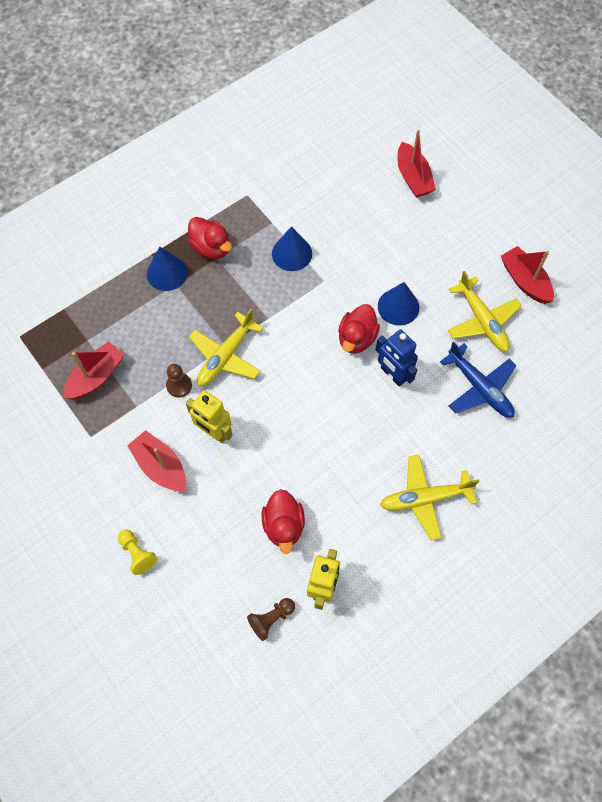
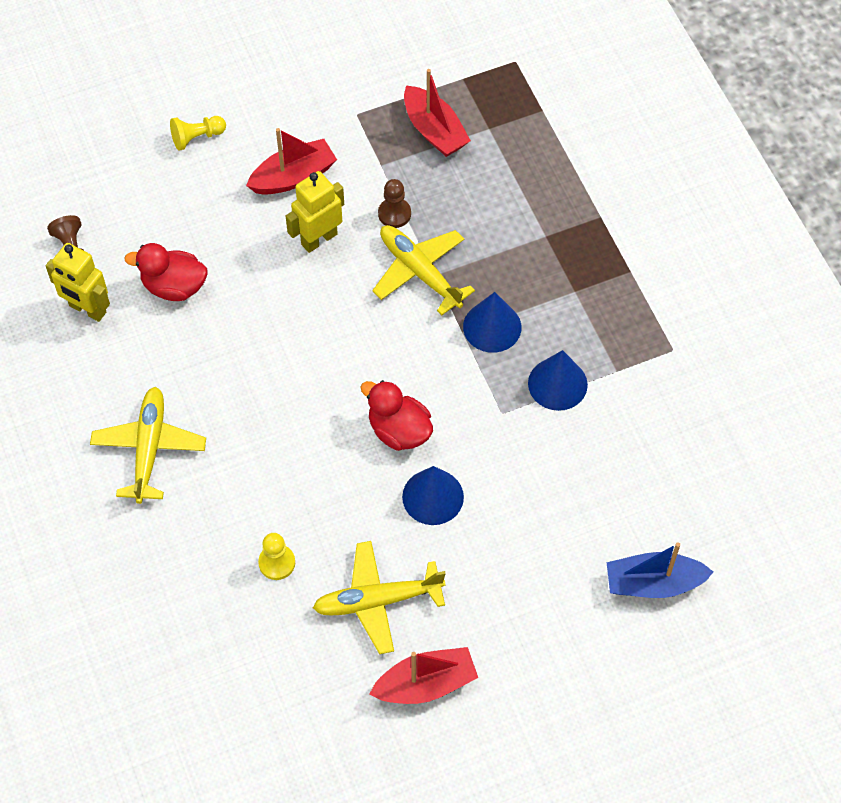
camera: 105 degrees right, 5 degrees down
(167, 273) = (565, 229): blue cone -> blue cone (492, 327)
(211, 248) = (592, 288): red duck -> none
(393, 374) = (331, 460): blue robot -> none
(413, 178) = (653, 583): red boat -> blue boat
(479, 387) = (277, 563): blue plane -> yellow pawn

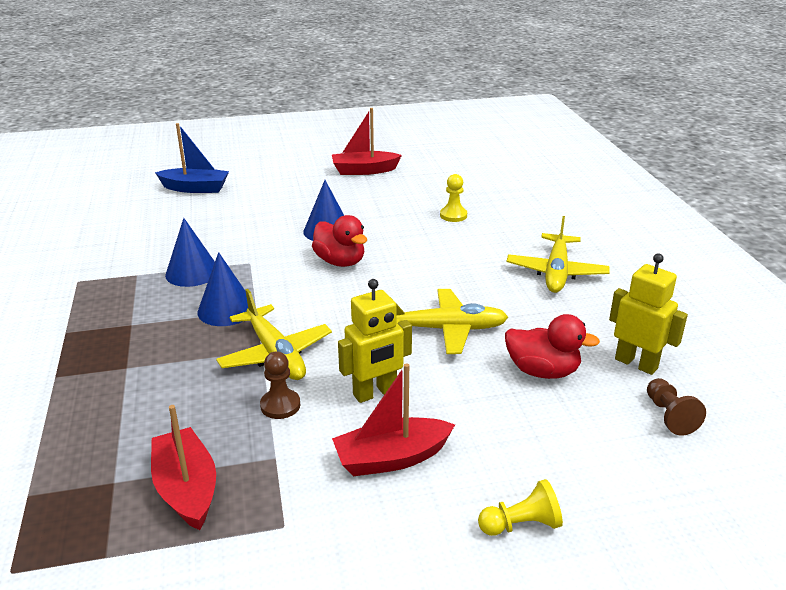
camera: 170 degrees left, 30 degrees down
(378, 601) = (384, 197): yellow plane -> yellow plane (445, 329)

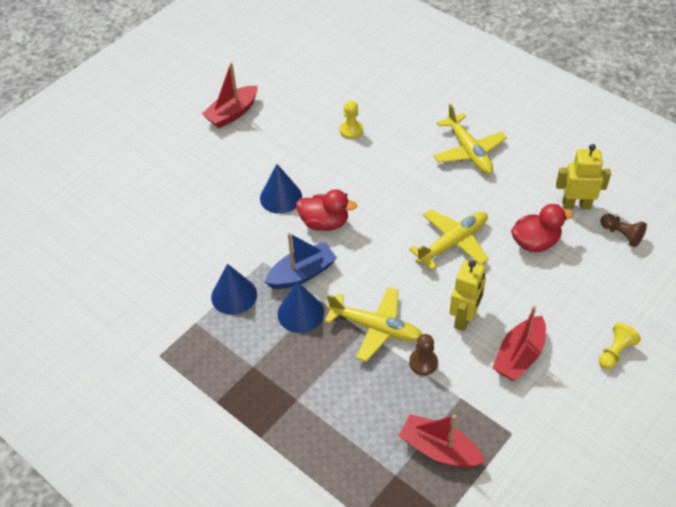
camera: 35 degrees left, 20 degrees up
(195, 188) = (119, 209): blue boat -> blue boat (302, 273)

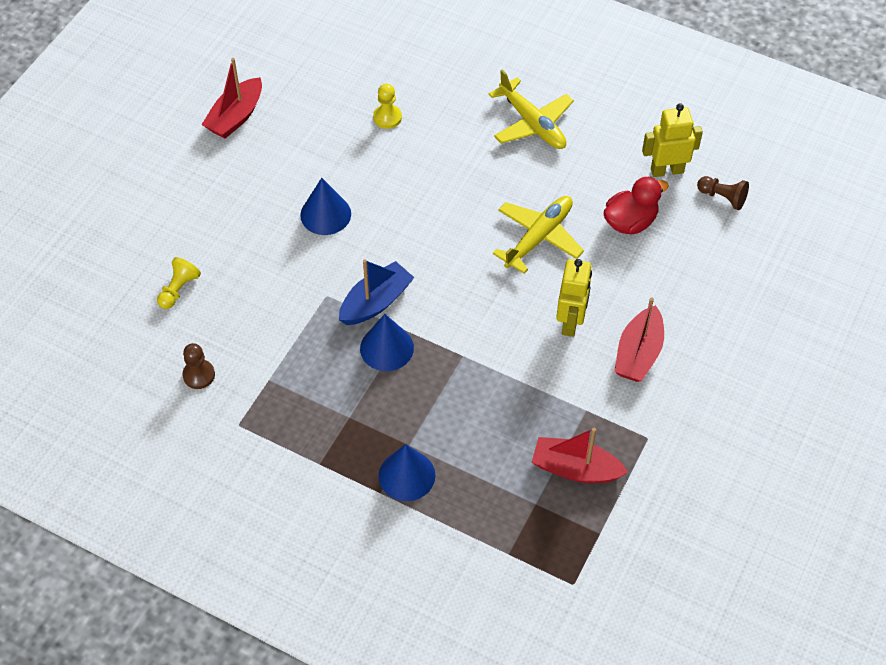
camera: 15 degrees left, 5 degrees up
(234, 295) = (304, 341): blue cone -> blue cone (407, 475)
(324, 223) = (386, 237): red duck -> none
(375, 327) = (475, 350): yellow plane -> none
(423, 362) = (537, 379): brown pawn -> brown pawn (199, 375)
(615, 352) = (739, 331): yellow pawn -> yellow pawn (178, 289)

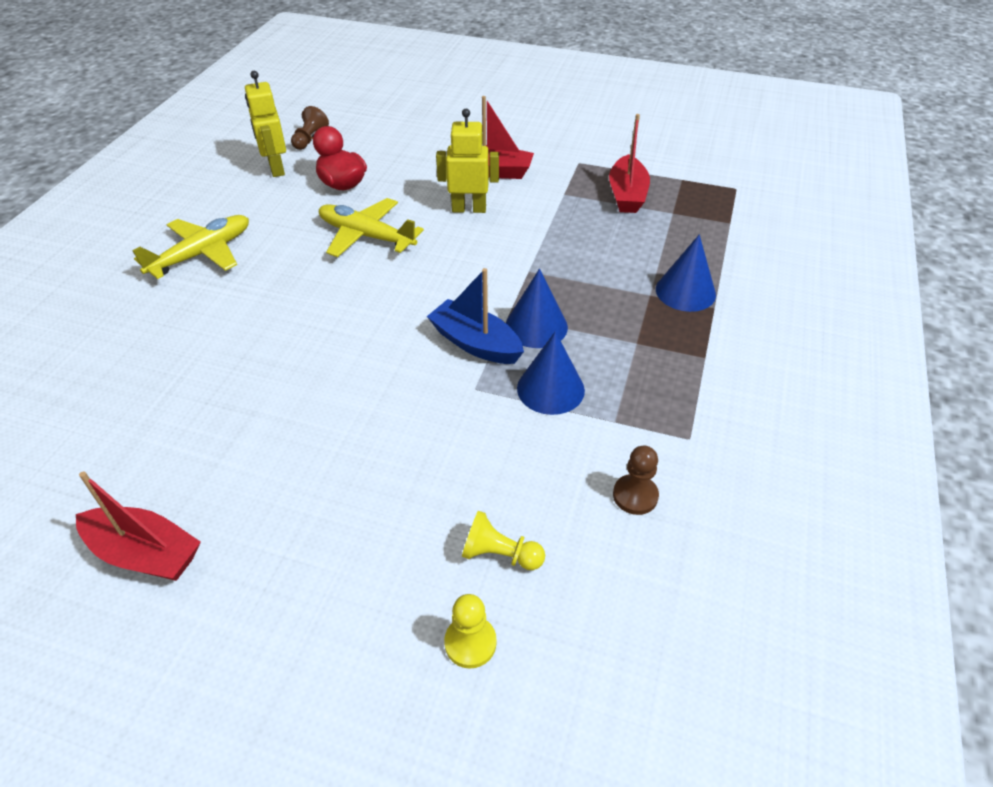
camera: 100 degrees left, 10 degrees down
(325, 214) = (344, 410): blue cone -> blue cone (550, 389)
(387, 117) = (174, 374): yellow pawn -> yellow pawn (470, 643)

